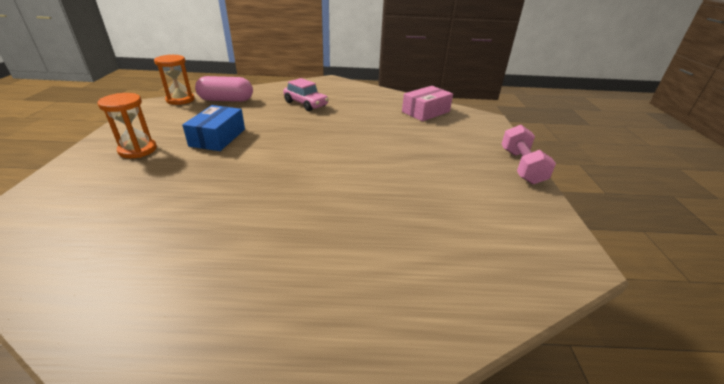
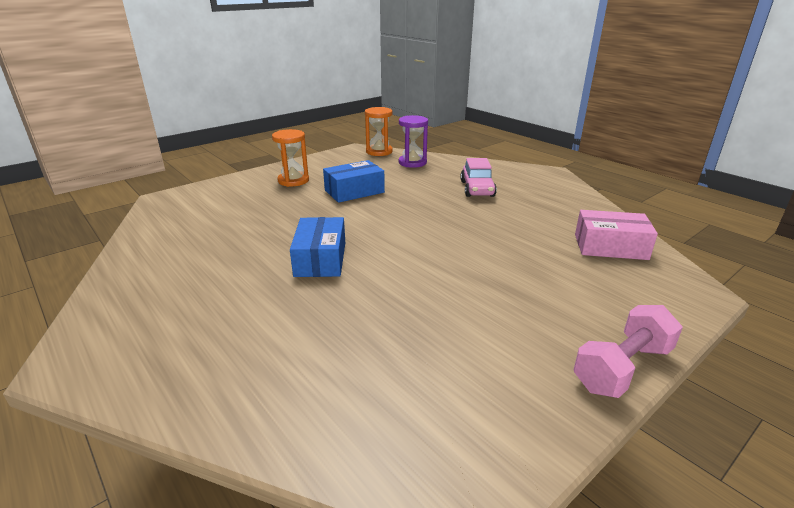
camera: 50 degrees right, 5 degrees down
(226, 100) = (412, 162): pink capsule -> purple hourglass
(287, 197) = (320, 259): none -> blue box

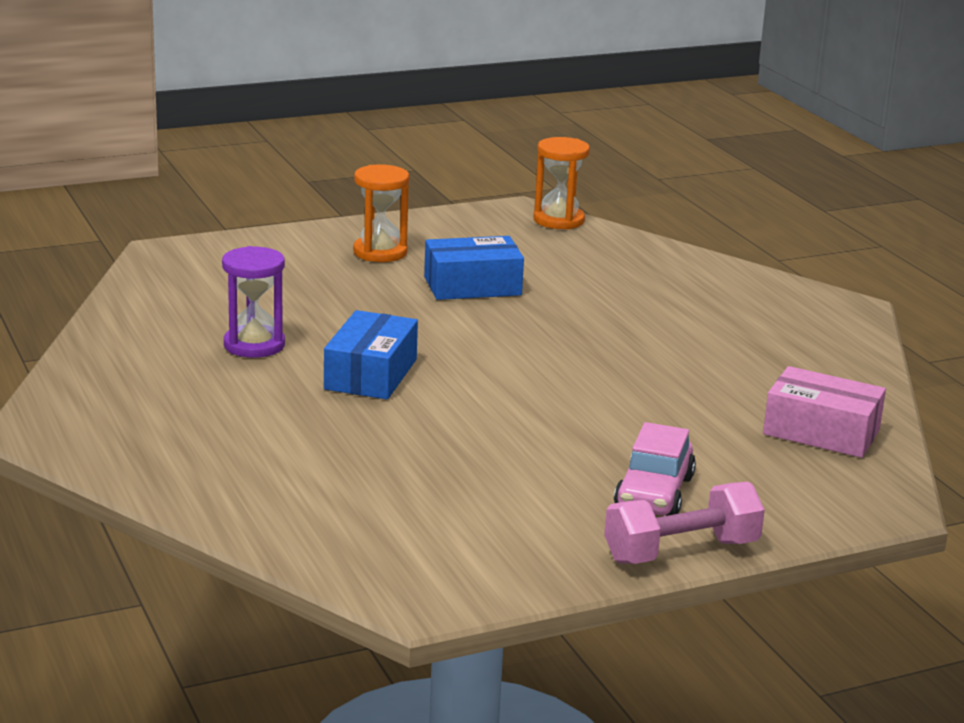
camera: 15 degrees right, 5 degrees down
(412, 162) = (606, 250): purple hourglass -> purple hourglass (254, 345)
(477, 189) = (686, 314): pink car -> pink car (654, 493)

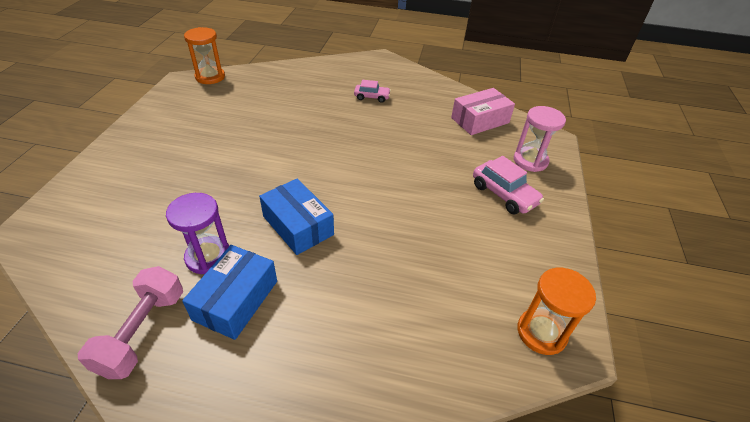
camera: 55 degrees left, 20 degrees up
(380, 252) = (162, 145): orange hourglass -> orange hourglass (541, 332)
(472, 286) = (242, 136): blue box -> blue box (236, 300)
(681, 552) = (564, 216): pink dumbbell -> pink dumbbell (143, 332)
(721, 334) = (372, 97): none -> pink car
(782, 498) = (530, 161): none -> pink hourglass

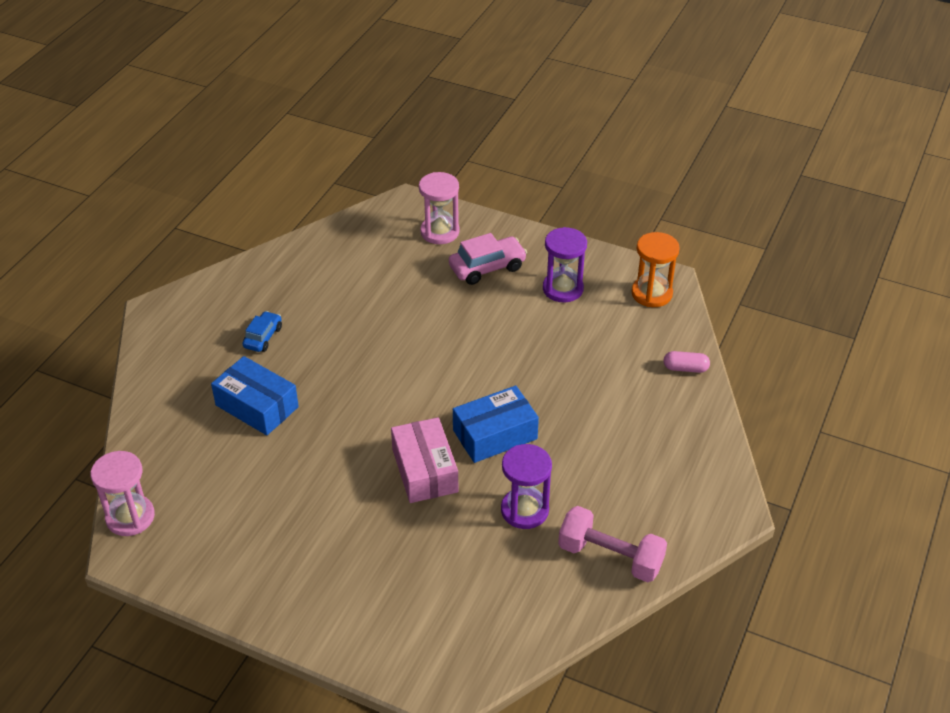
camera: 75 degrees left, 0 degrees up
(210, 77) = (130, 517): orange hourglass -> pink hourglass
(236, 300) = (585, 487): blue box -> blue box (257, 406)
(372, 97) = (263, 337): pink car -> blue car
(431, 382) = (685, 368): none -> pink capsule
(480, 120) = (352, 249): pink box -> pink box (424, 470)
(505, 251) = (563, 289): none -> purple hourglass

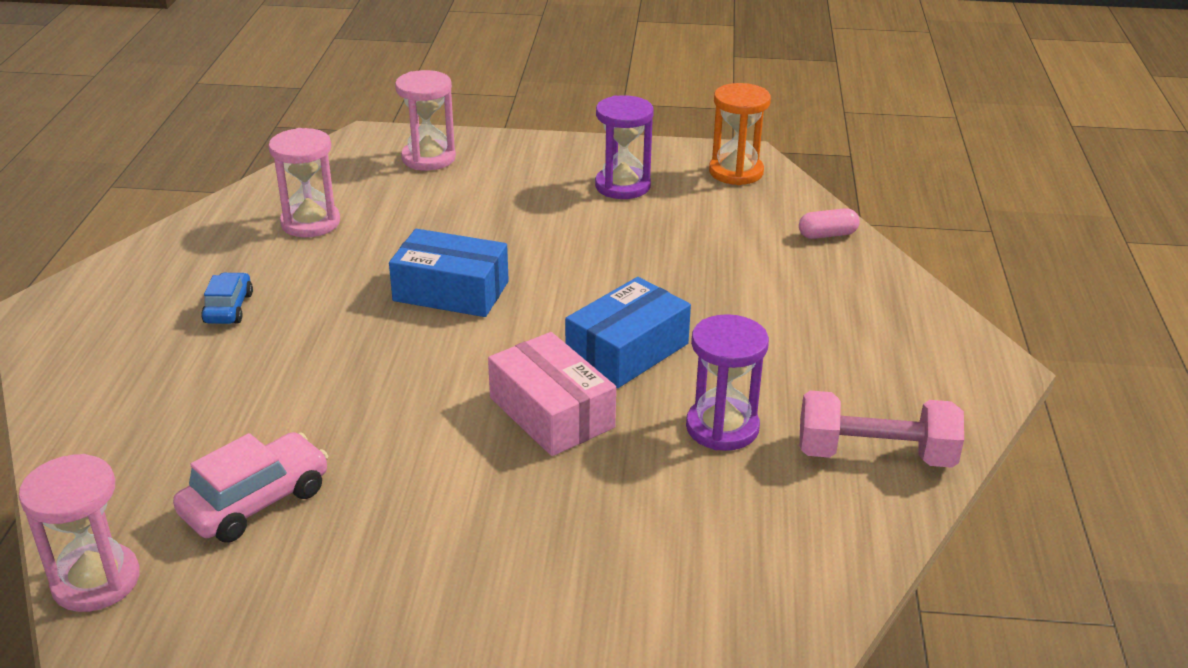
camera: 20 degrees left, 10 degrees down
(257, 406) = (255, 389): blue box -> blue box (451, 291)
(338, 275) = (310, 223): none -> pink hourglass
(487, 267) = (512, 182): pink car -> pink car (256, 502)

